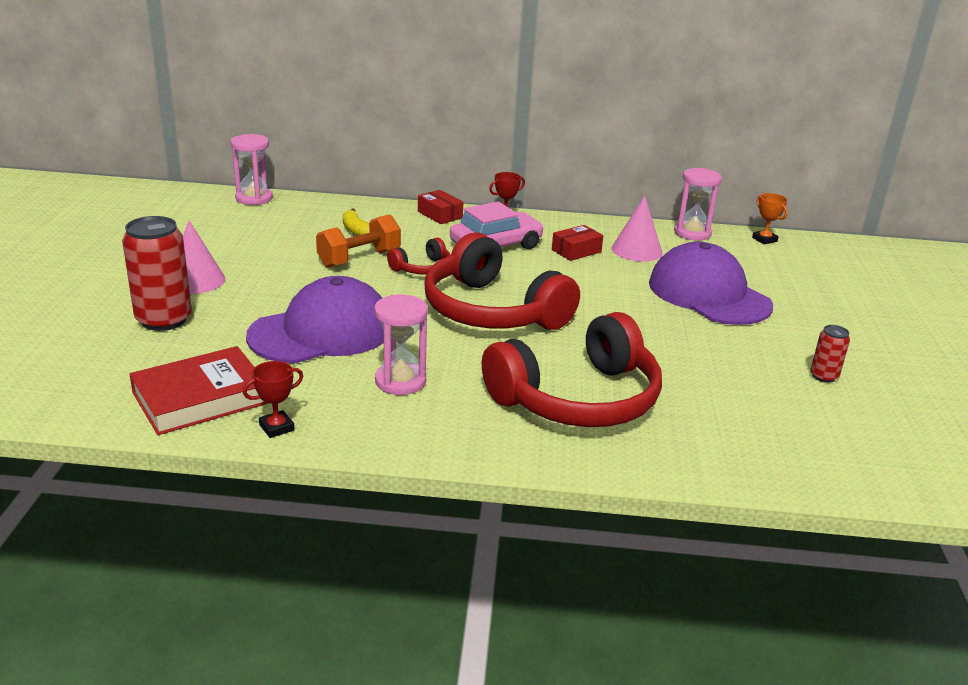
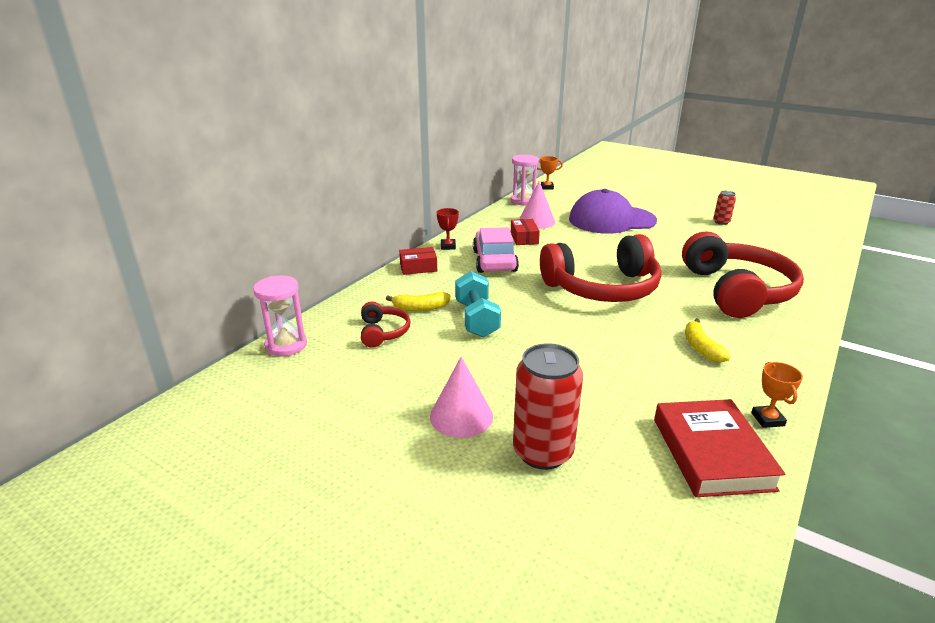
camera: 60 degrees left, 0 degrees up
(276, 427) = (767, 419): red trophy -> orange trophy
(321, 332) = (606, 365): purple cap -> none
(359, 259) = (476, 319): orange dumbbell -> turquoise dumbbell
(400, 381) = (701, 347): pink hourglass -> yellow banana
(422, 268) = (514, 297): red headphones -> red headphones (383, 332)

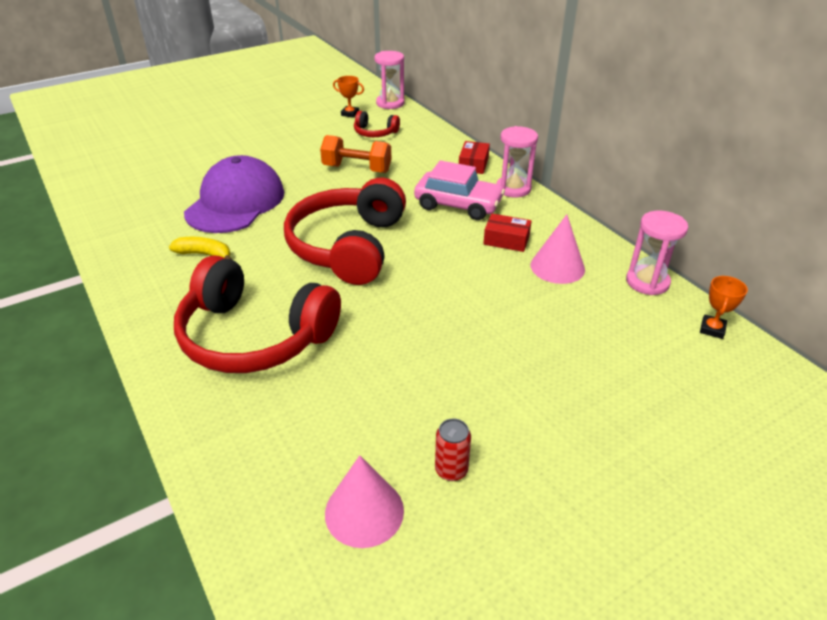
camera: 115 degrees right, 10 degrees up
(420, 308) = (397, 151): yellow banana -> none
(448, 246) = (513, 188): red trophy -> pink hourglass
(461, 416) = (256, 139): pink cone -> pink cone (364, 511)
(476, 319) = (357, 169): turquoise dumbbell -> orange dumbbell
(542, 452) = (198, 153): red can -> none
(611, 220) = (528, 337): purple cap -> purple cap (235, 202)
(711, 453) = (122, 203): red book -> none
(767, 419) = (109, 239): orange trophy -> orange trophy (350, 114)

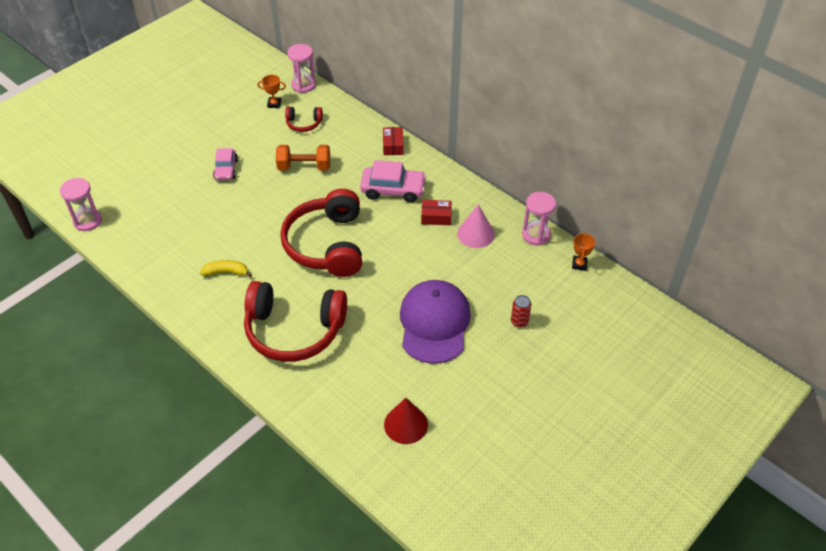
camera: 15 degrees left, 10 degrees up
(235, 202) = (224, 219): purple cap -> purple cap (434, 323)
(265, 159) = (226, 169): none -> pink car
(364, 511) = (406, 424): pink cone -> red cone
(451, 470) = (445, 390): red can -> red can (519, 321)
(513, 188) = (429, 166): pink hourglass -> pink hourglass (88, 221)

